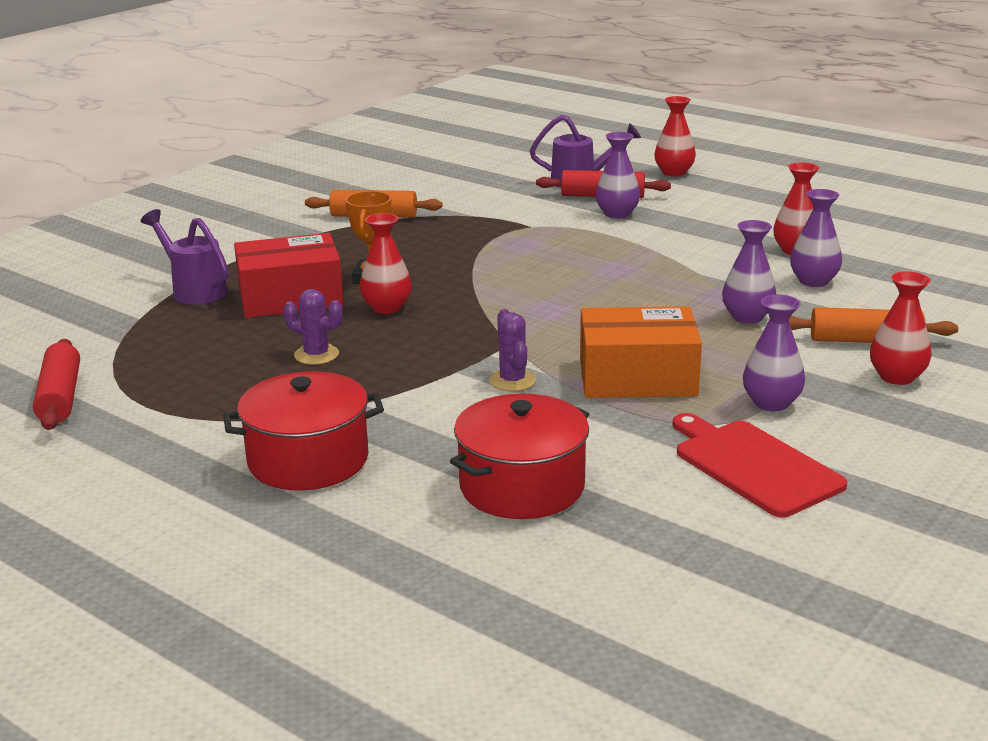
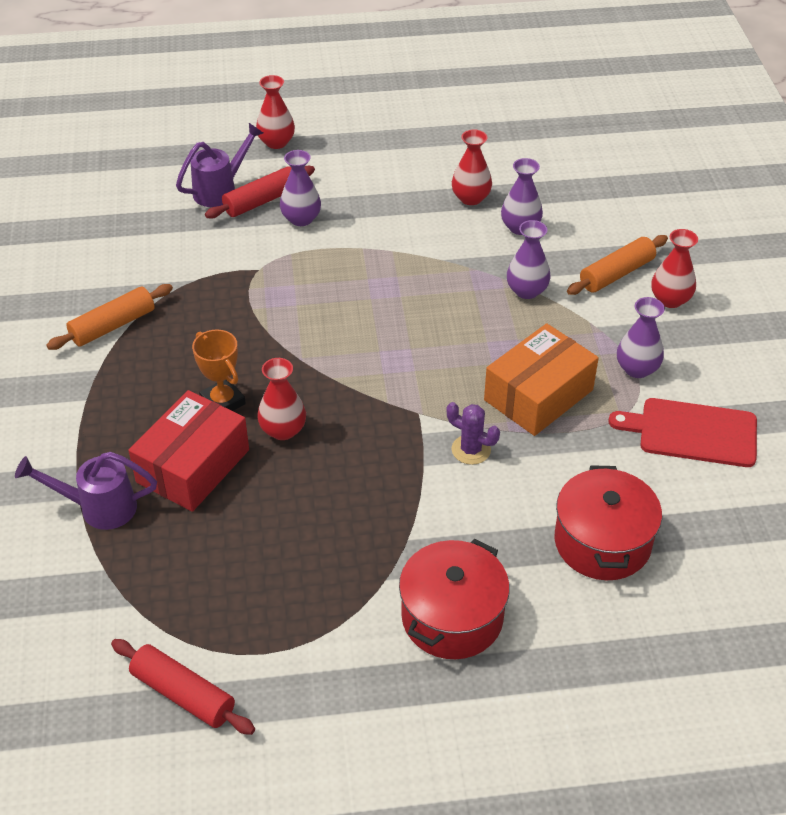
camera: 45 degrees left, 20 degrees up
(316, 355) = (306, 514): purple cactus -> none

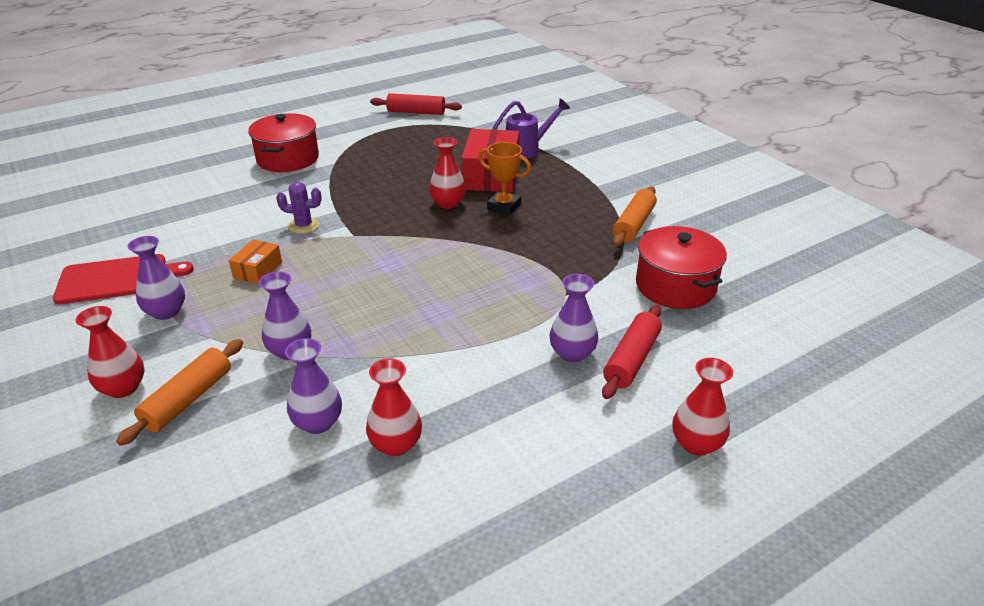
camera: 155 degrees right, 10 degrees down
(221, 190) = (686, 358): purple watering can -> none
(538, 395) = (257, 270): orange box -> orange box, size x0.51
(602, 542) = (195, 205): red pot -> red pot (675, 286)

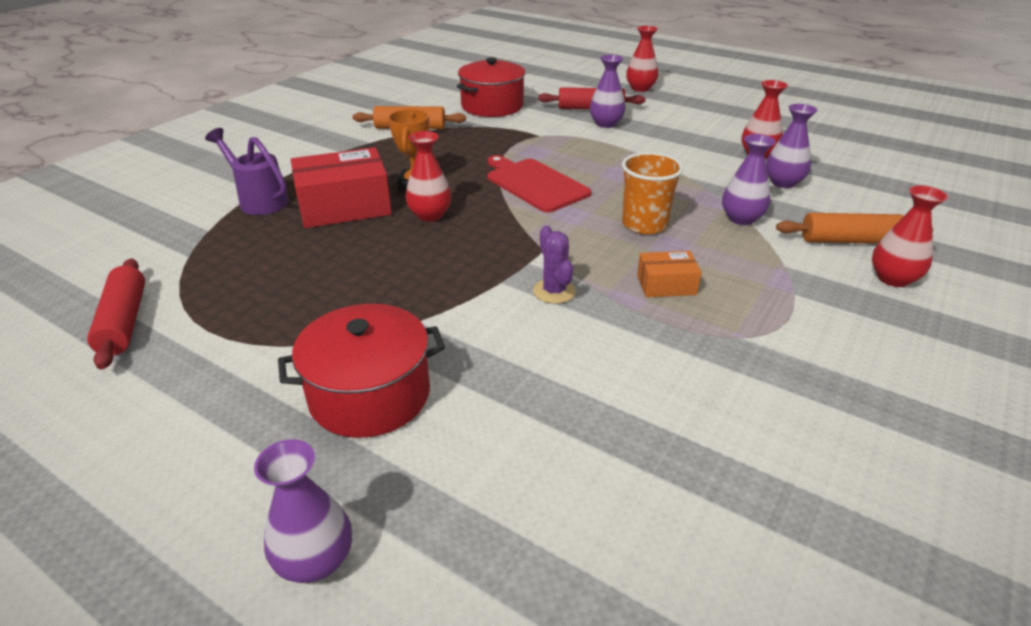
camera: 115 degrees left, 0 degrees up
(117, 279) = (806, 387): red cutting board -> red cutting board (535, 184)
(166, 312) = (795, 310): purple vase -> purple vase (315, 560)
(338, 292) = (644, 224): none -> orange cup

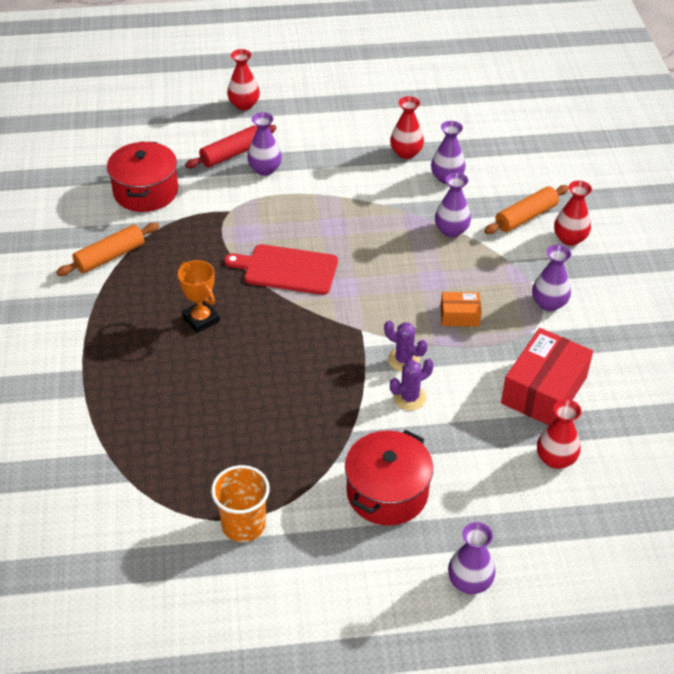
camera: 40 degrees left, 10 degrees up
(124, 322) = (171, 551): red rolling pin -> none
(259, 200) = (100, 404): purple watering can -> none
(344, 206) = (177, 371): red box -> red box (544, 390)
(430, 215) = (250, 342): red vase -> red vase (555, 459)
(516, 325) = (409, 398): none -> purple cactus
(644, 224) = (399, 270): orange cup -> orange cup (243, 525)
(666, 285) = (460, 316): orange box -> orange box turned 45 degrees clockwise
(798, 322) = (549, 303): none -> purple vase

